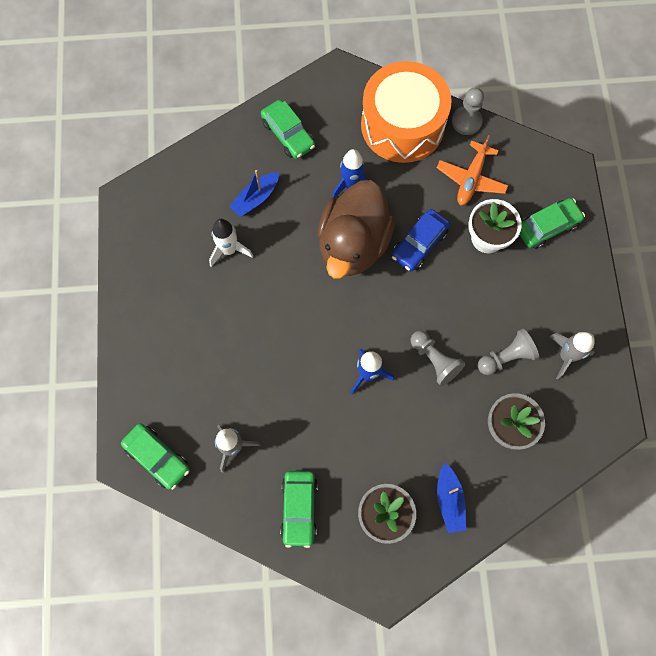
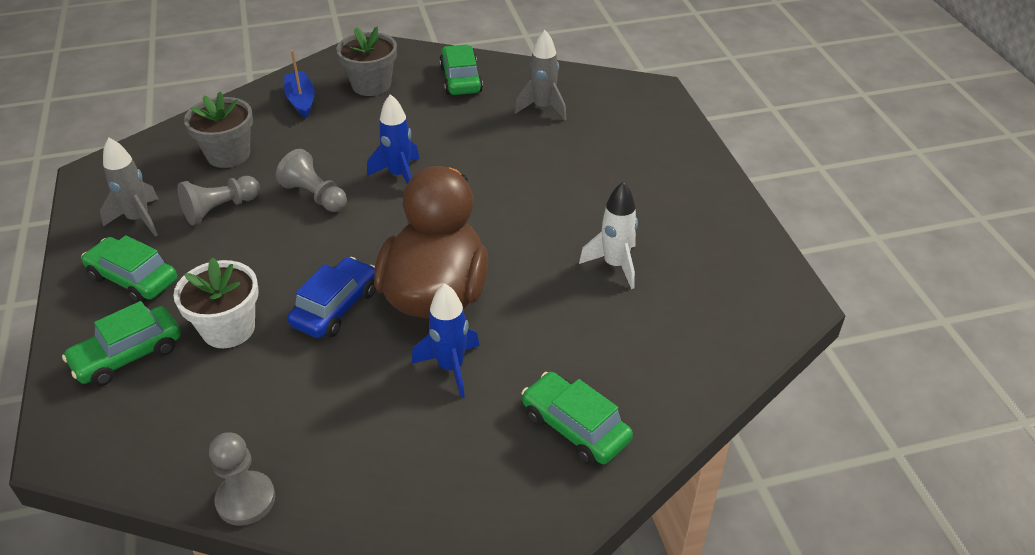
camera: 170 degrees right, 30 degrees down
(157, 457) = (621, 93): green car -> green car (133, 279)
(255, 198) = (599, 329): blue boat -> none
(402, 125) = (369, 475): orange drum -> none
(471, 179) = (246, 405): orange plane -> none

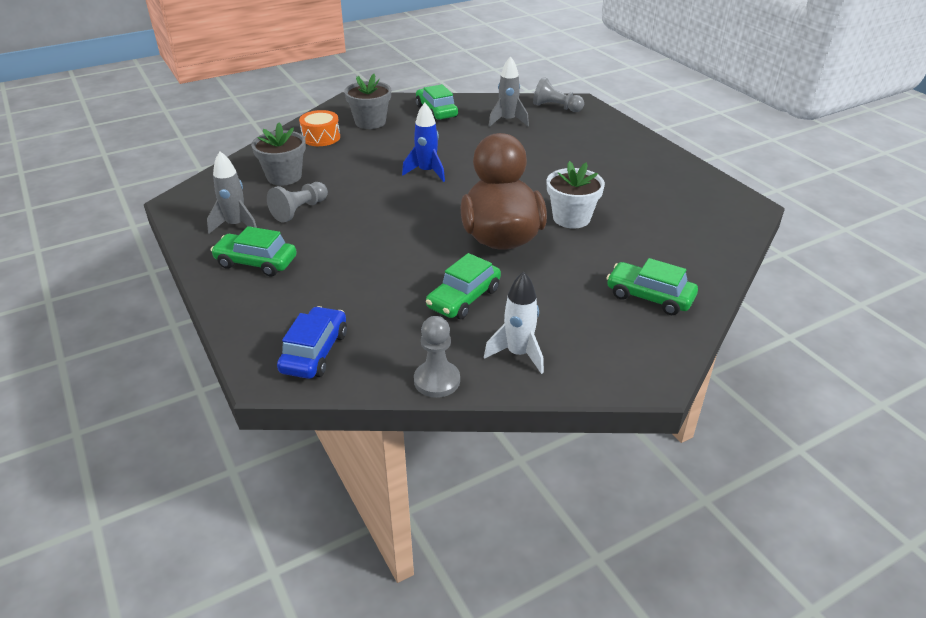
camera: 15 degrees left, 5 degrees down
(128, 355) = (283, 310): green car -> green car (463, 298)
(228, 329) = (354, 281): white flower pot -> white flower pot (571, 218)
(301, 100) = (321, 137): blue boat -> orange drum
(315, 196) = (370, 192): grey pawn -> grey pawn (556, 107)
(336, 307) = (430, 256): blue car -> blue car (315, 352)
(451, 367) = (539, 277): blue rocket -> none
(615, 265) = (617, 202): white rocket -> white rocket (518, 354)

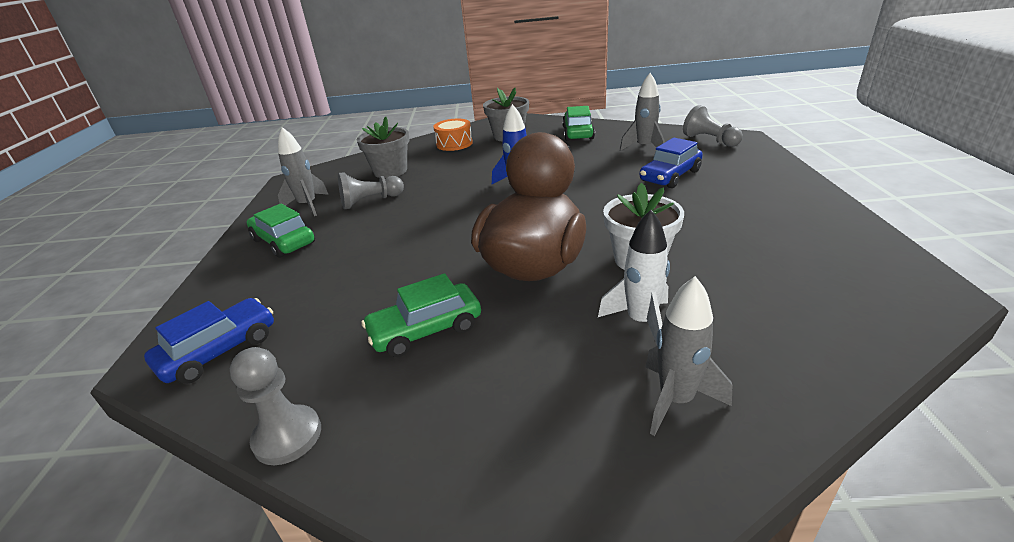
camera: 30 degrees right, 5 degrees down
(518, 354) = (416, 432): white rocket -> white rocket (641, 322)
(547, 146) = (670, 176): none -> blue car
(649, 296) = (676, 400): green car -> grey rocket

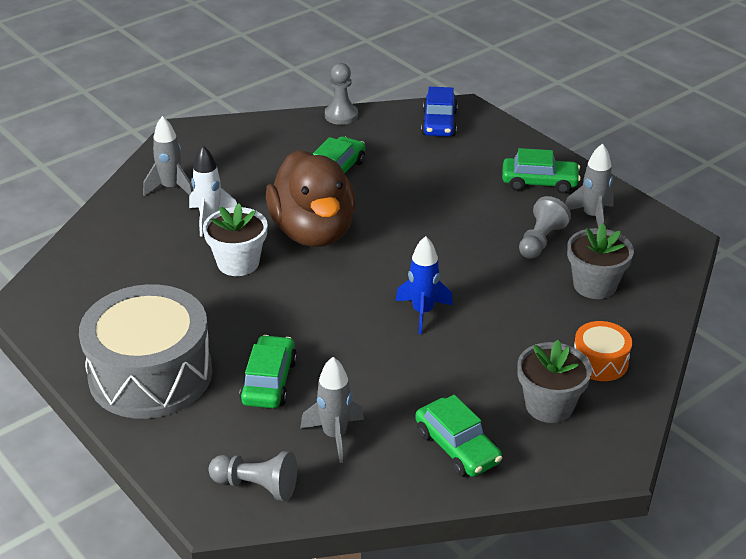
camera: 140 degrees right, 5 degrees up
(670, 176) = (269, 381): blue car -> green car
(771, 199) = (150, 374): none -> grey drum

